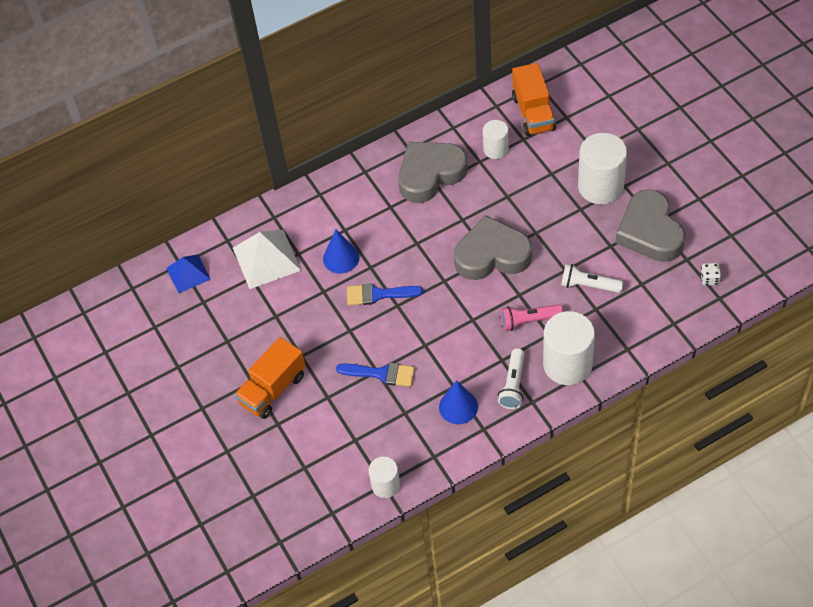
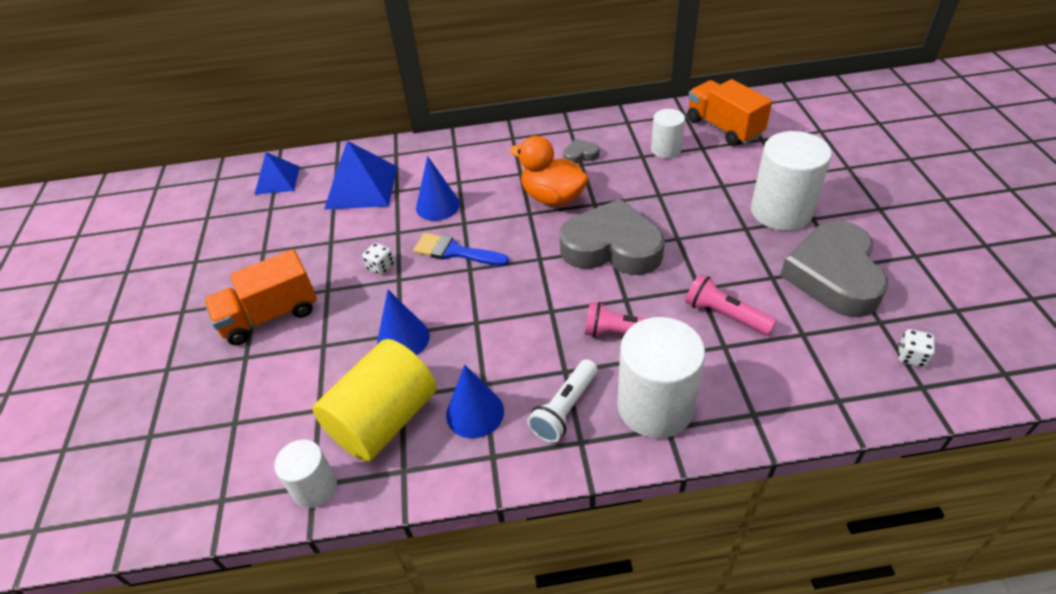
camera: 20 degrees right, 10 degrees down
(266, 259) = (361, 187): white pyramid -> blue pyramid
(329, 325) = (381, 267): none -> white dice
(381, 374) = (403, 339): blue brush -> blue cone
(402, 431) = (384, 420): none -> yellow cylinder
(427, 223) = (552, 197): none -> orange duck
(430, 174) = (580, 155): grey heart -> grey heart, size x0.41
(533, 113) = (723, 128): orange truck -> orange truck turned 135 degrees clockwise
(588, 285) = (725, 314): white flashlight -> pink flashlight

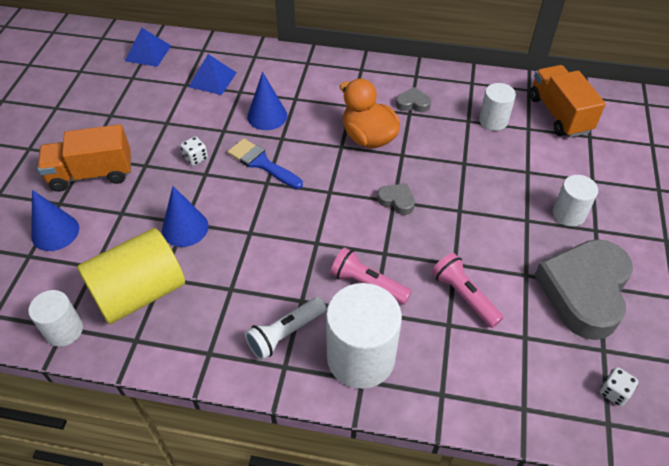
camera: 15 degrees right, 5 degrees up
(361, 187) = (212, 79): blue pyramid -> blue pyramid, size x0.63
(475, 413) = (212, 311): blue cone -> blue cone (55, 232)
(612, 247) = (396, 201): grey heart -> grey heart, size x0.41
(781, 211) = (568, 214): white cylinder -> white cylinder, size x0.56

